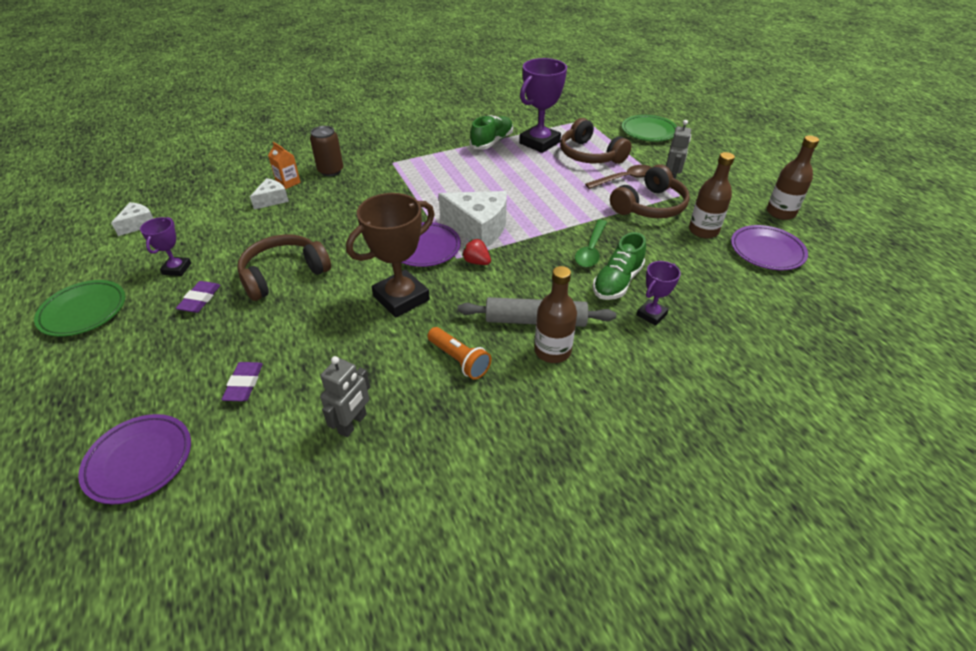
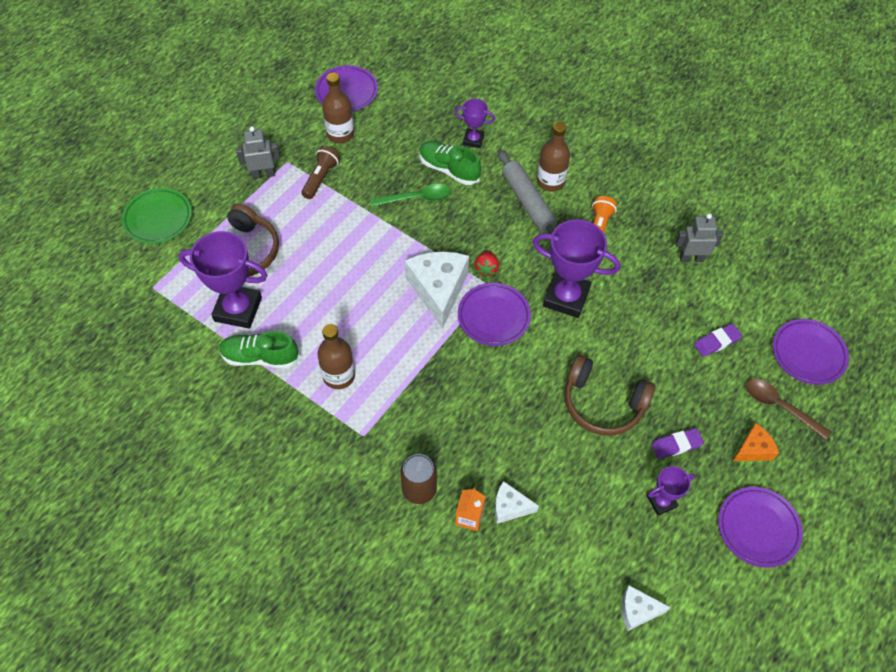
camera: 120 degrees left, 15 degrees up
(84, 311) = (758, 528): green plate -> purple plate
(131, 347) = (753, 449): none -> orange cheese
(401, 298) = (566, 297): brown trophy -> purple trophy
(617, 282) = (449, 169): green shoe -> green shoe turned 150 degrees counterclockwise
(624, 179) = (280, 210): brown spoon -> brown spoon (779, 406)
(650, 206) = (321, 178): brown headphones -> brown flashlight
(780, 212) = (279, 91): brown bottle -> brown bottle (339, 376)

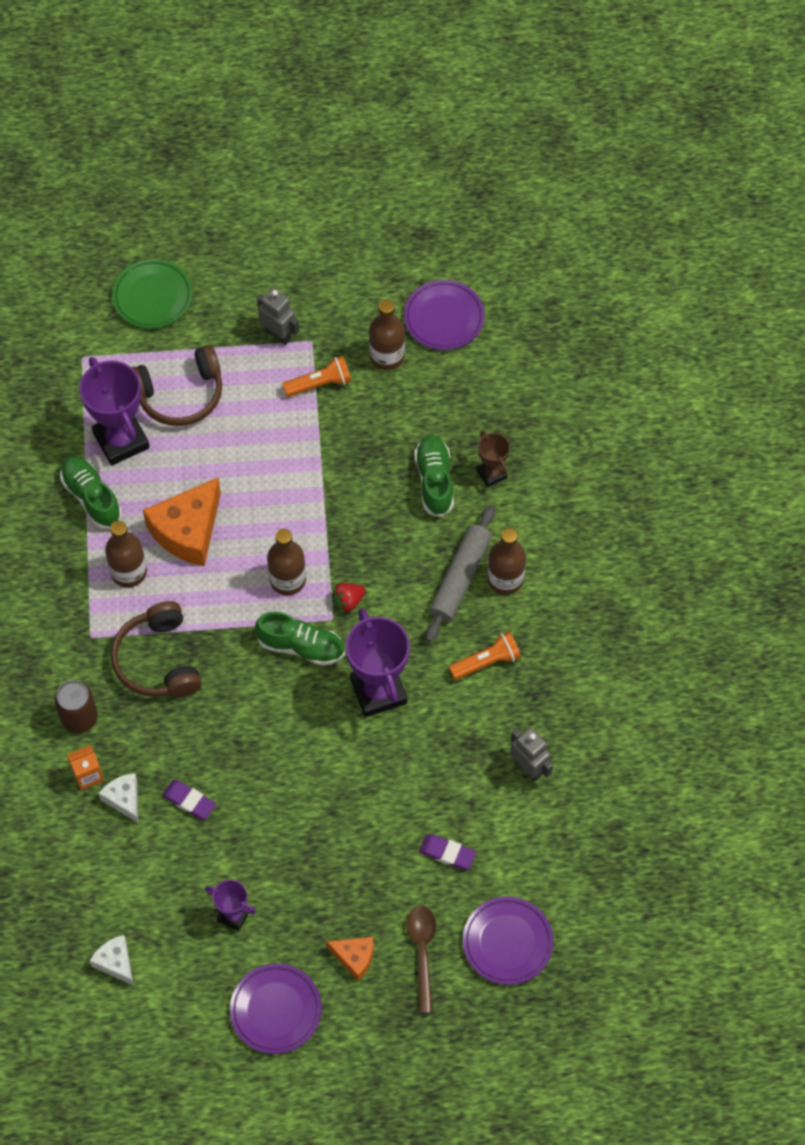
camera: 50 degrees right, 5 degrees up
(321, 178) = (320, 384): brown flashlight -> orange flashlight
(345, 319) = (188, 531): none -> orange cheese
(417, 198) = (374, 481): green spoon -> none
(438, 290) = (287, 580): white cheese -> brown bottle
(473, 140) = (492, 473): purple trophy -> brown trophy
(493, 316) = (301, 646): purple plate -> green shoe
(603, 403) = (291, 801): brown headphones -> brown headphones (158, 660)
(676, 445) = (302, 890): purple eraser -> purple eraser (189, 801)

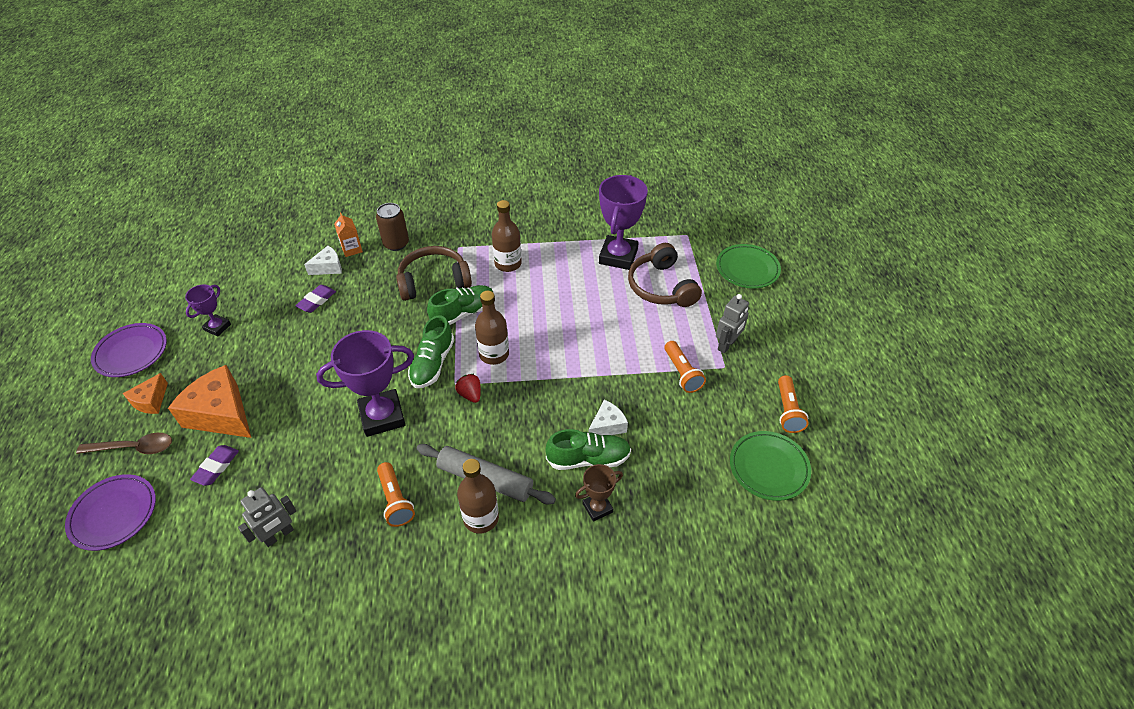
camera: 90 degrees right, 15 degrees down
(92, 497) = (570, 243): green shoe -> green shoe (463, 313)
(116, 962) = (208, 267): white cheese -> white cheese (607, 426)
(121, 440) = (618, 256): purple trophy -> purple trophy turned 45 degrees counterclockwise
(188, 531) = (541, 294): orange cheese -> orange cheese (221, 414)
(373, 289) = (787, 411): none -> orange flashlight
(387, 356) = (718, 421): brown bottle -> none
(444, 318) = (768, 468): purple plate -> green plate

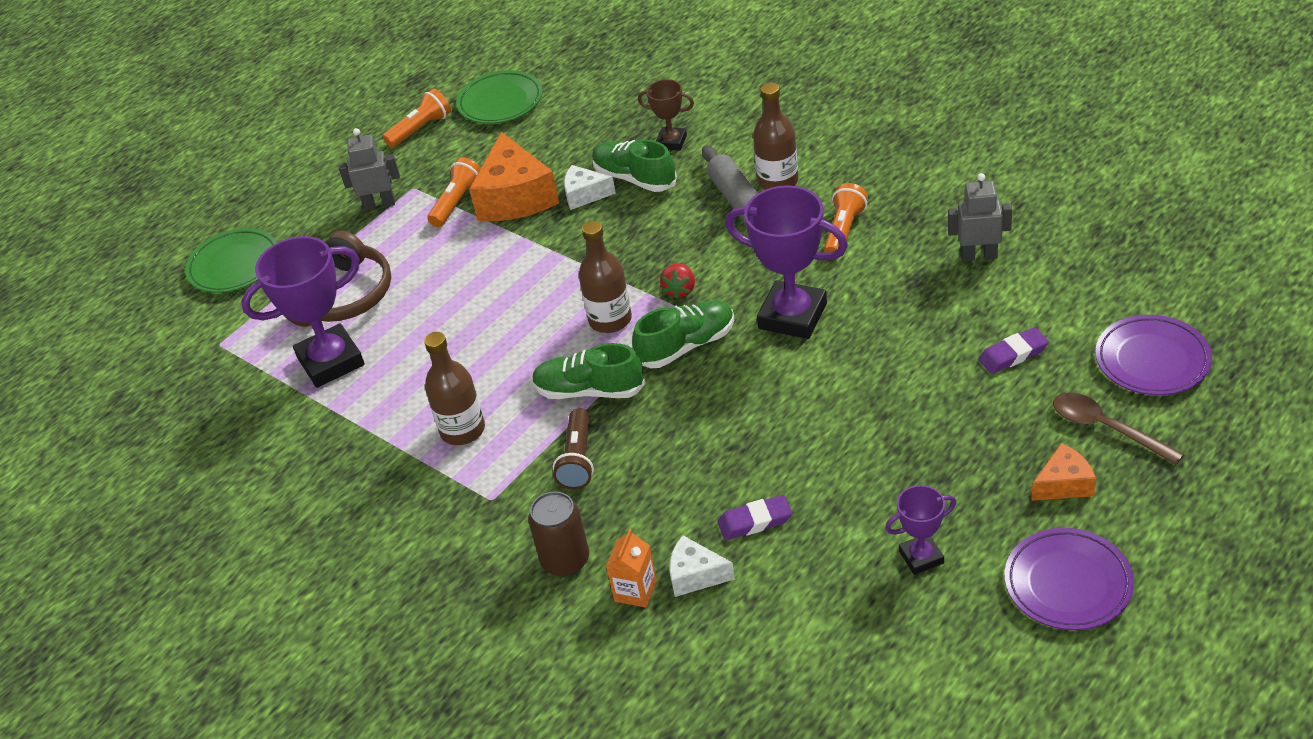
camera: 130 degrees left, 5 degrees down
(221, 414) = (978, 416): orange cheese -> orange cheese (515, 197)
(434, 281) = (578, 459): brown headphones -> brown flashlight

